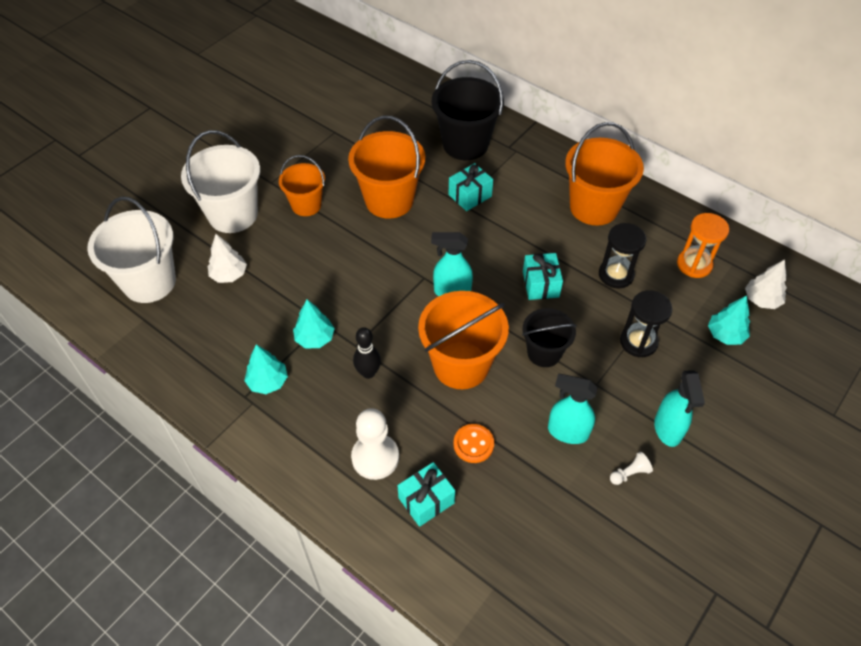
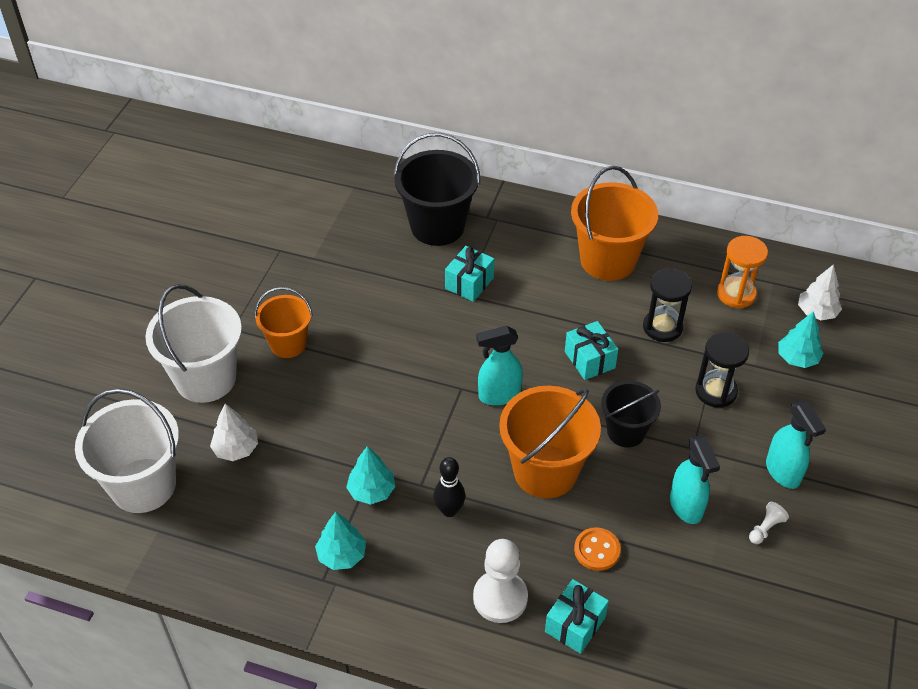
camera: 20 degrees left, 5 degrees down
(389, 200) = (381, 313): orange bucket -> none
(567, 432) = (686, 506): turquoise spray bottle -> turquoise spray bottle turned 105 degrees counterclockwise

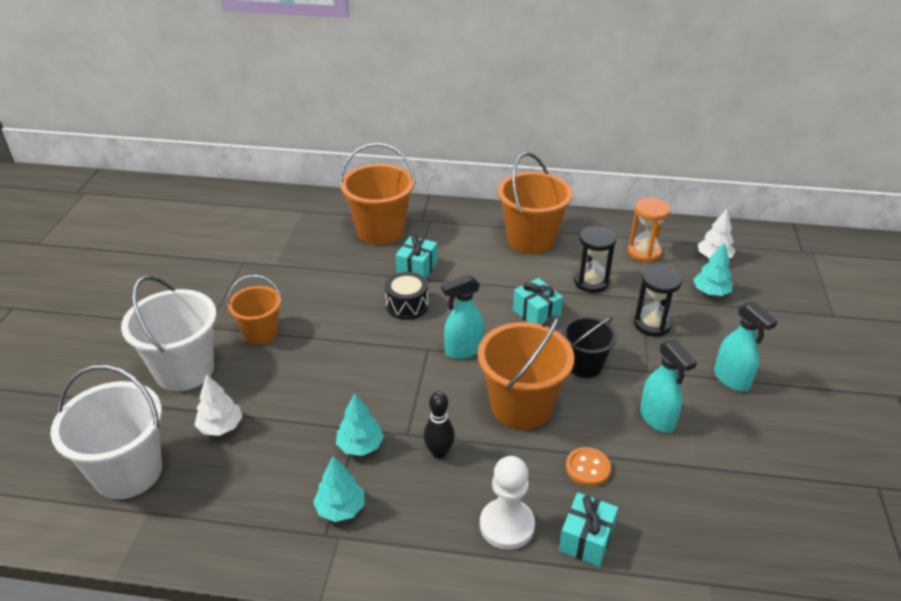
camera: 10 degrees left, 10 degrees down
(437, 226) = (380, 231): black bucket -> orange bucket
(449, 330) = (407, 305): none -> black drum
(765, 528) = (734, 427): white pawn -> none

